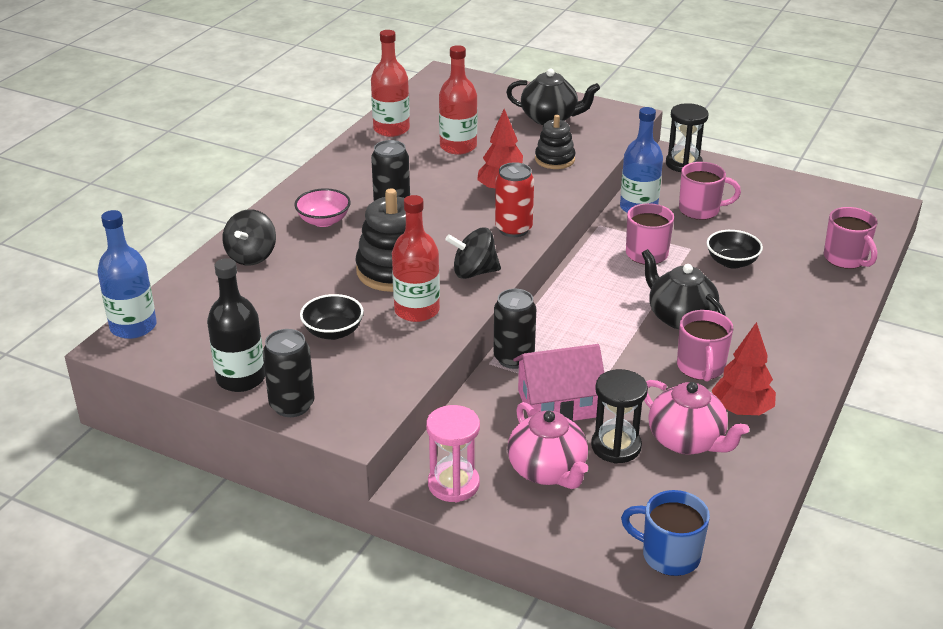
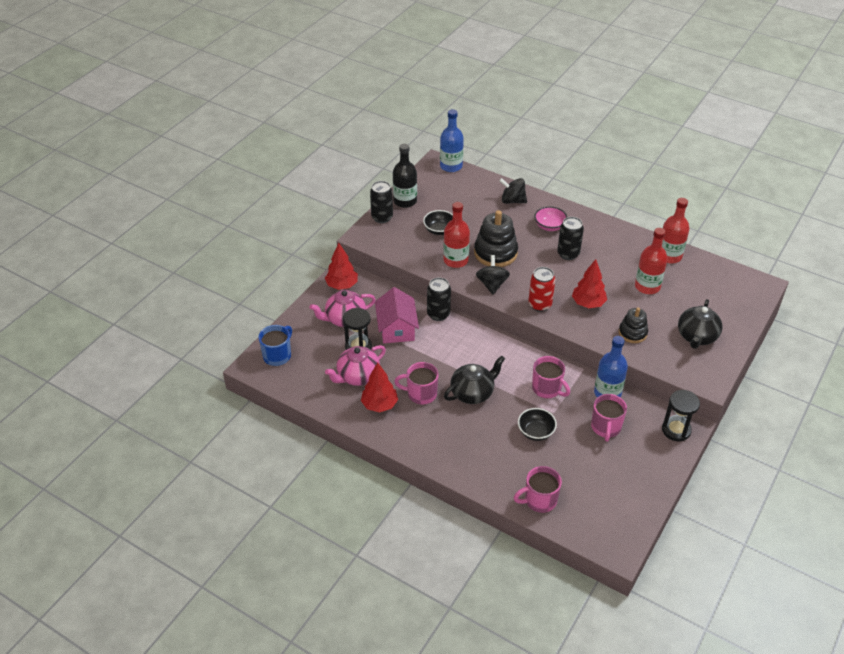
camera: 95 degrees right, 10 degrees up
(453, 484) = (342, 285): pink hourglass -> red tree

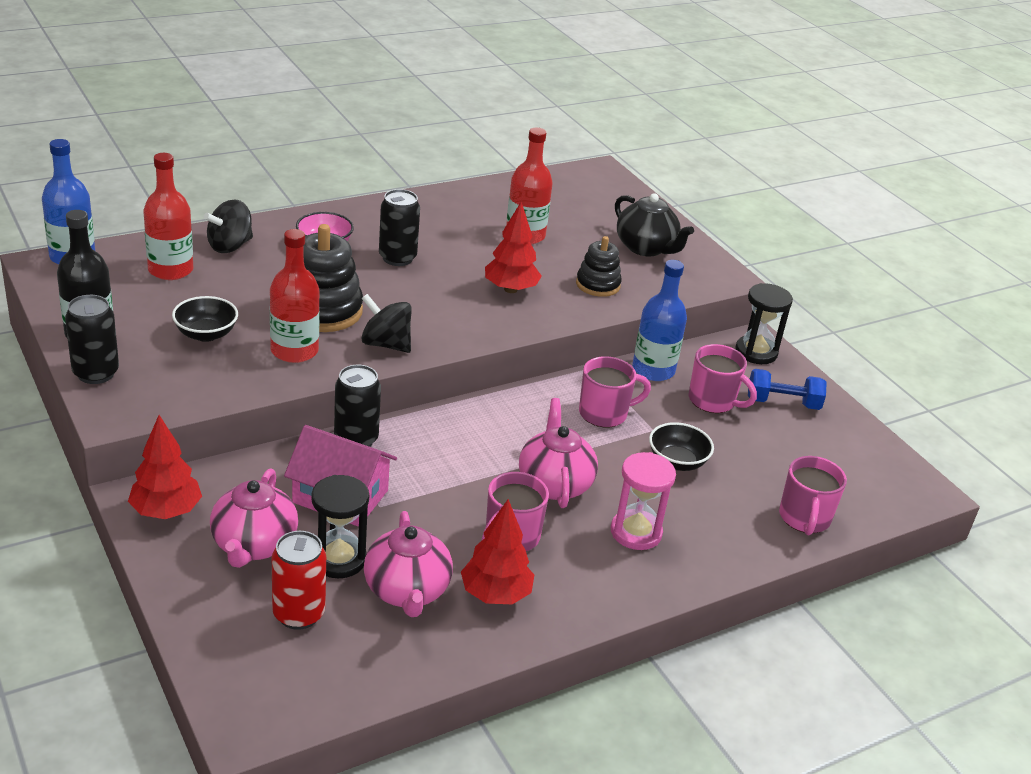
camera: 65 degrees left, 10 degrees down
(277, 355) = (254, 674): blue mug -> none
(465, 436) = (636, 532): none -> pink hourglass
(472, 393) = (554, 483): black teapot -> pink teapot
(539, 305) = (472, 325): red can -> red can (298, 614)
(637, 458) = (782, 403): none -> blue dumbbell
(669, 256) = (487, 196): red bottle -> red bottle (170, 270)

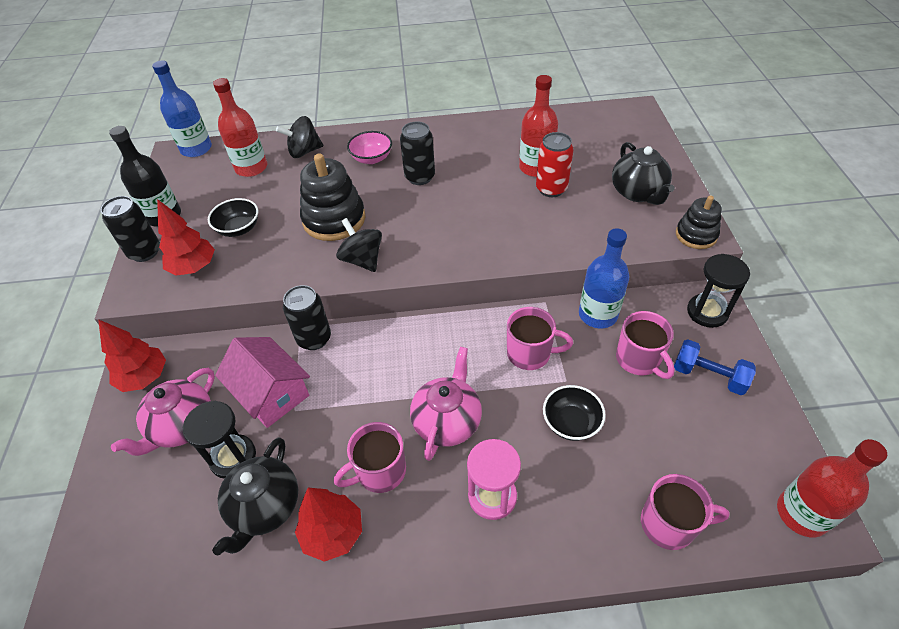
camera: 30 degrees right, 15 degrees up
(294, 351) = (290, 255): red bottle -> red bottle (802, 513)
(298, 614) = (172, 507): red can -> red can (551, 189)
(407, 591) = (265, 507): pink teapot -> black teapot
(510, 289) = (494, 220): red tree -> red tree (194, 267)
(598, 285) = (573, 226): black stacking toy -> black stacking toy (696, 235)
(804, 518) = (669, 524): pink mug -> pink mug turned 120 degrees counterclockwise

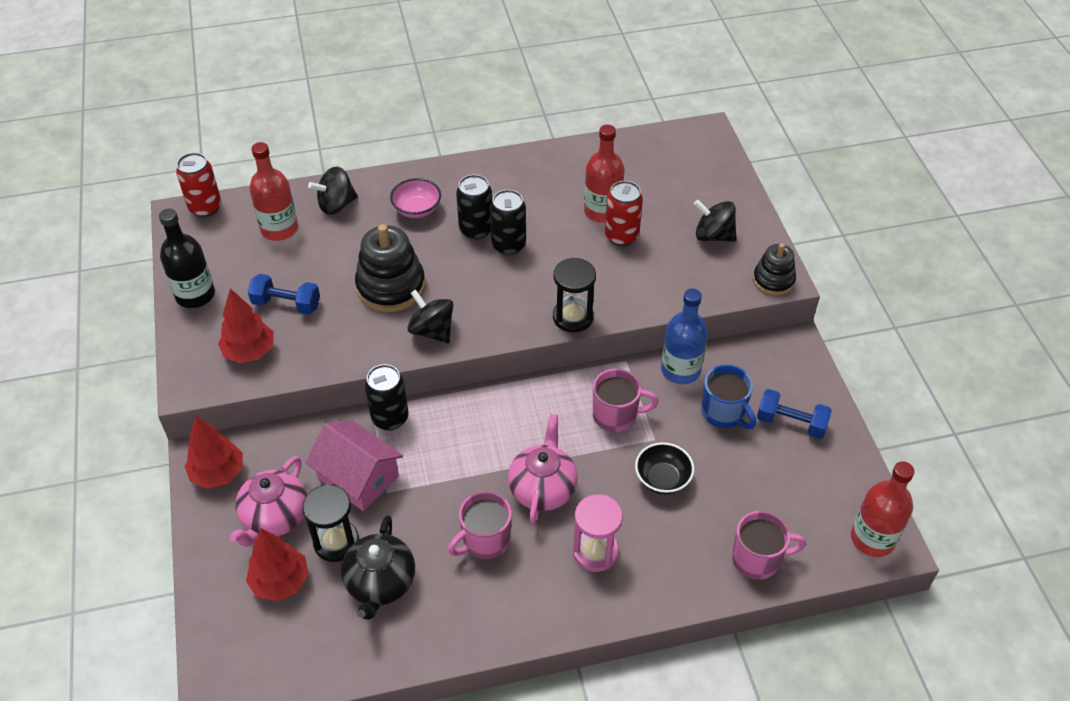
camera: 10 degrees left, 0 degrees up
(145, 252) = (188, 338): black can -> black can (508, 245)
(196, 149) = (205, 208): blue bottle -> red can
(239, 229) = (286, 304): black bowl -> blue dumbbell
(333, 533) = (451, 598): red tree -> red tree (280, 582)
(638, 193) = (713, 235): black teapot -> black spinning top
(638, 359) = (723, 413): pink mug -> blue mug
(707, 312) = (789, 359): black hourglass -> black hourglass (573, 317)

